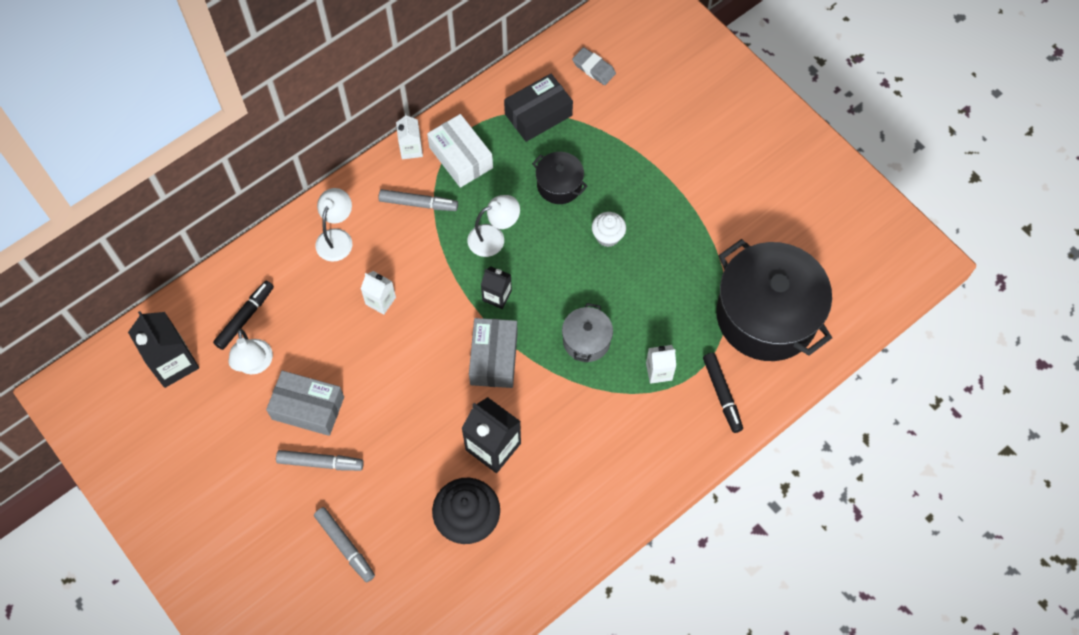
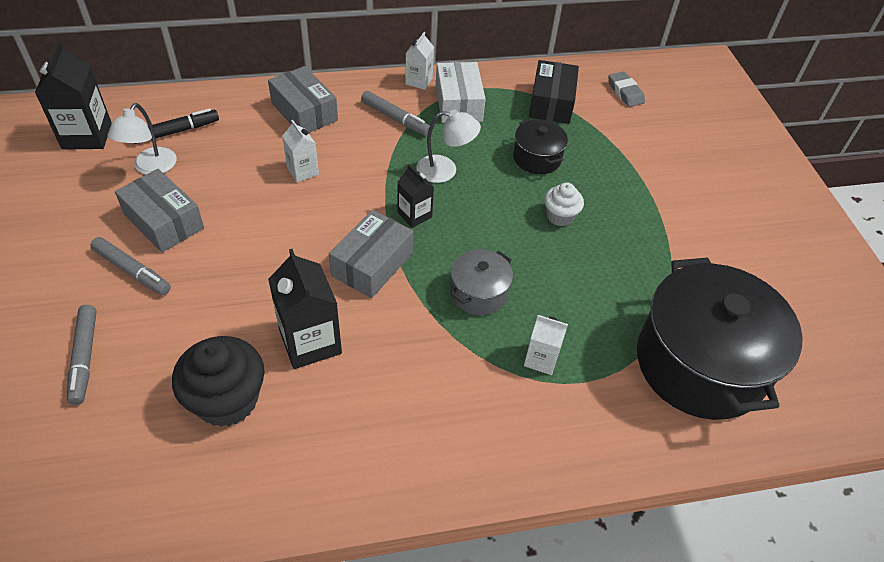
camera: 25 degrees right, 15 degrees down
(337, 238) = (304, 112): white lamp -> grey box
(538, 115) = (551, 103): black box -> black box turned 75 degrees counterclockwise
(722, 394) = (603, 419): black marker -> none

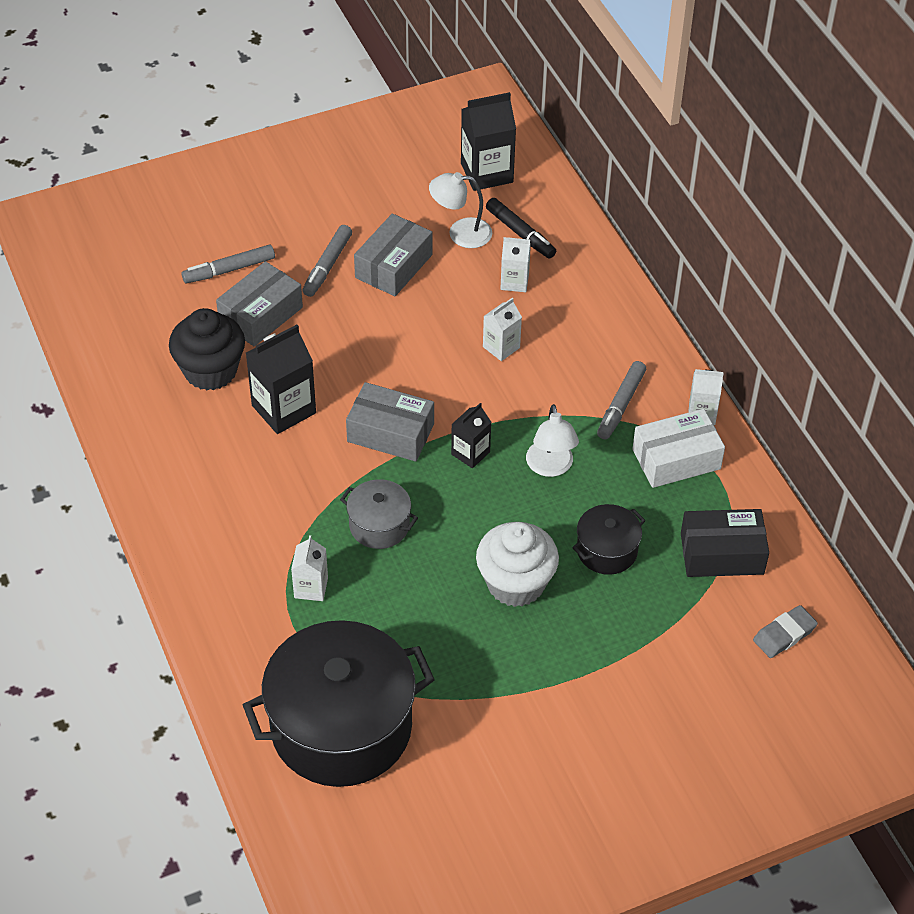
camera: 80 degrees right, 0 degrees up
(231, 147) = (514, 282): none -> white carton
(304, 112) = (596, 324): grey box -> grey box (261, 315)
(560, 216) = (515, 583): white cupcake -> white cupcake, size x1.76

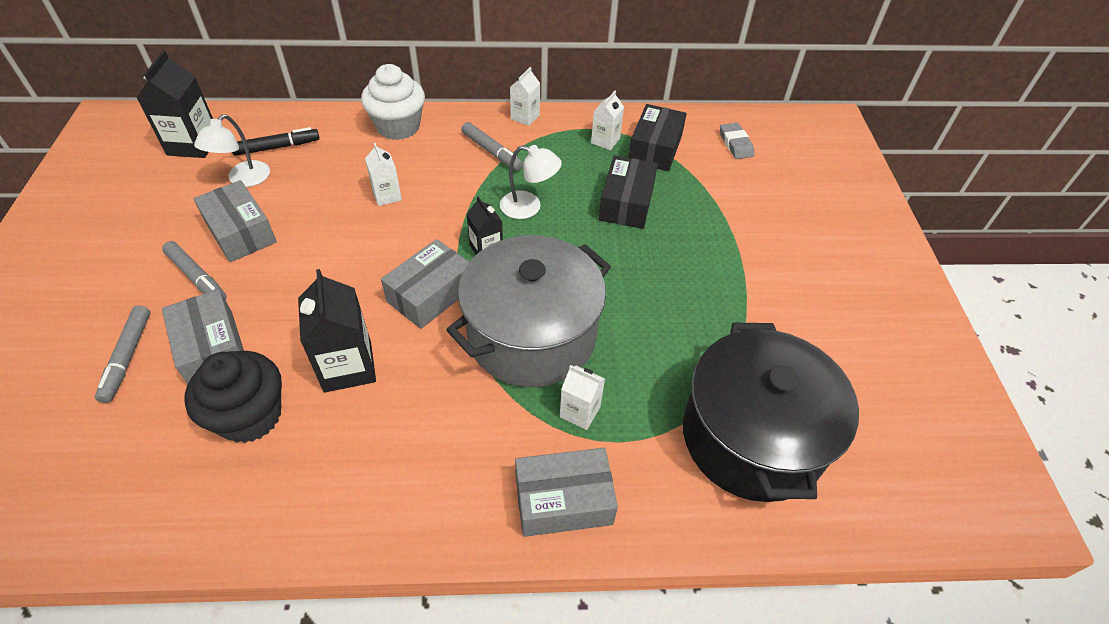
camera: 70 degrees left, 0 degrees up
(220, 601) = (563, 500): none -> grey box
(379, 525) = (531, 335): grey pot -> grey pot, size x2.16
(514, 282) = (324, 166): white carton -> white carton (605, 141)
(515, 583) = (636, 264): white cupcake -> white cupcake (398, 127)
(607, 550) = (626, 203): black pot -> black box
(676, 459) = (559, 142): white box -> none

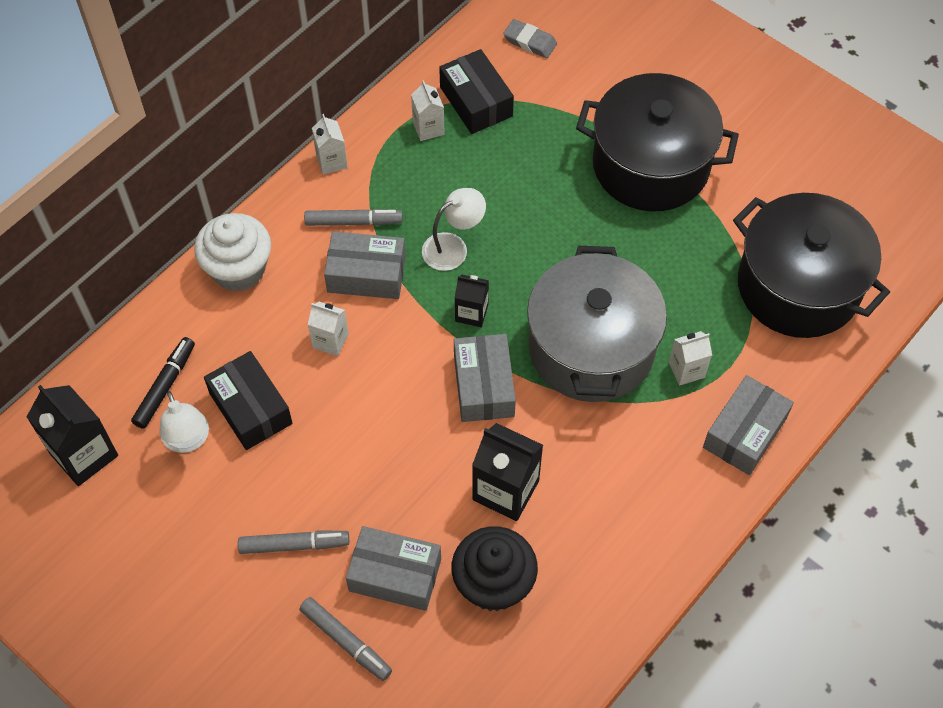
camera: 45 degrees left, 10 degrees up
(240, 232) = (265, 481): grey box -> grey box (366, 274)
(626, 203) = (518, 176): black box -> black box (250, 408)
(731, 265) = (651, 165): none -> black pot

